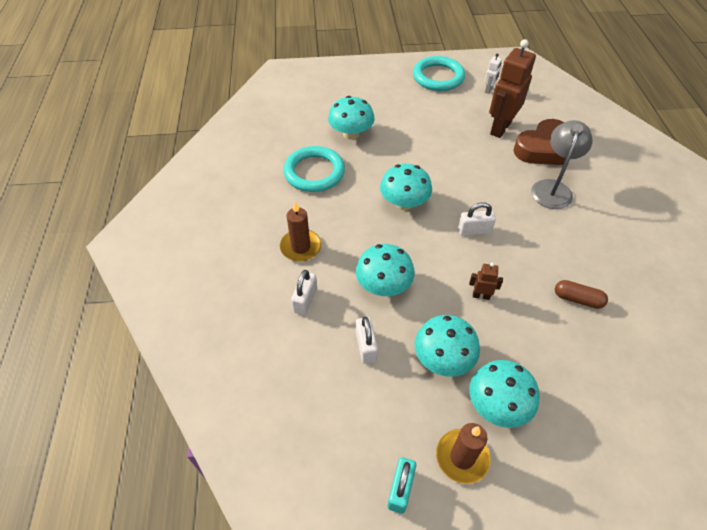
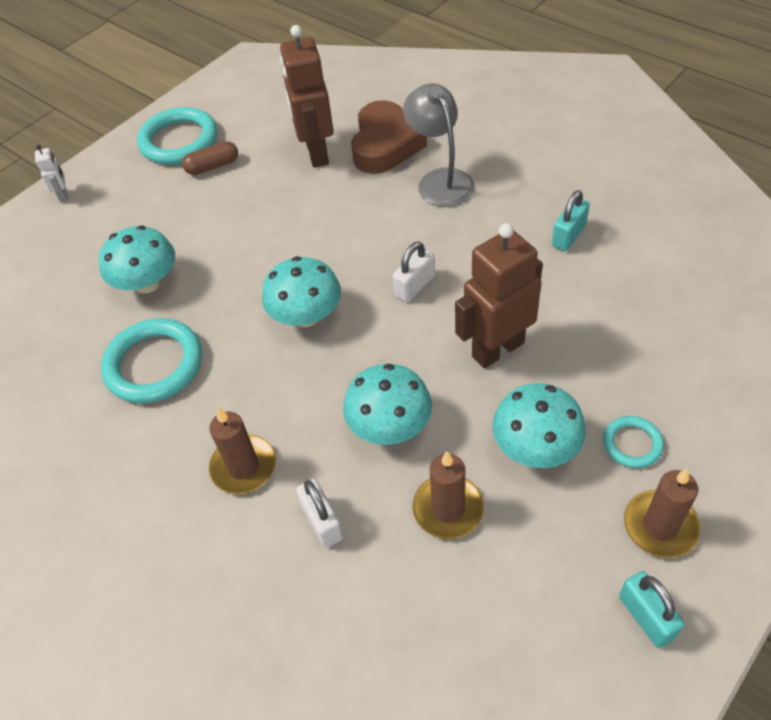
camera: 40 degrees left, 0 degrees up
(366, 346) = (448, 509): white padlock -> brown candle
(481, 296) = (497, 349): brown robot -> brown robot, size x2.22
(489, 90) = (256, 118): white robot -> white robot (63, 195)
(497, 405) = (632, 444): turquoise mushroom -> turquoise ring
(577, 299) = (584, 276): brown capsule -> brown capsule (213, 166)
(594, 271) = (568, 236): none -> turquoise padlock

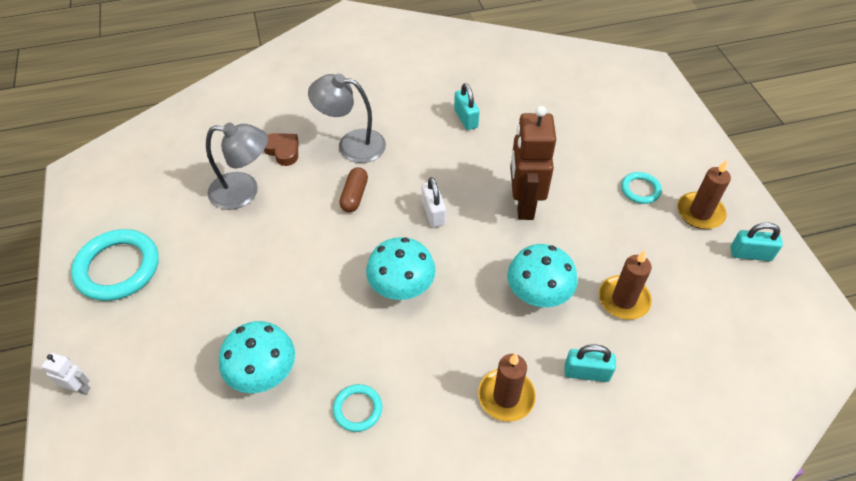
camera: 60 degrees left, 0 degrees up
(154, 364) = (357, 409): turquoise ring -> turquoise ring, size x0.52
(213, 166) = (179, 261): brown capsule -> brown capsule (354, 196)
(316, 153) = (244, 192): brown robot -> grey lamp
(322, 522) = (586, 372): white padlock -> turquoise padlock
(385, 144) = (283, 151): brown heart -> brown heart, size x0.54
(535, 447) = (610, 232): turquoise mushroom -> none

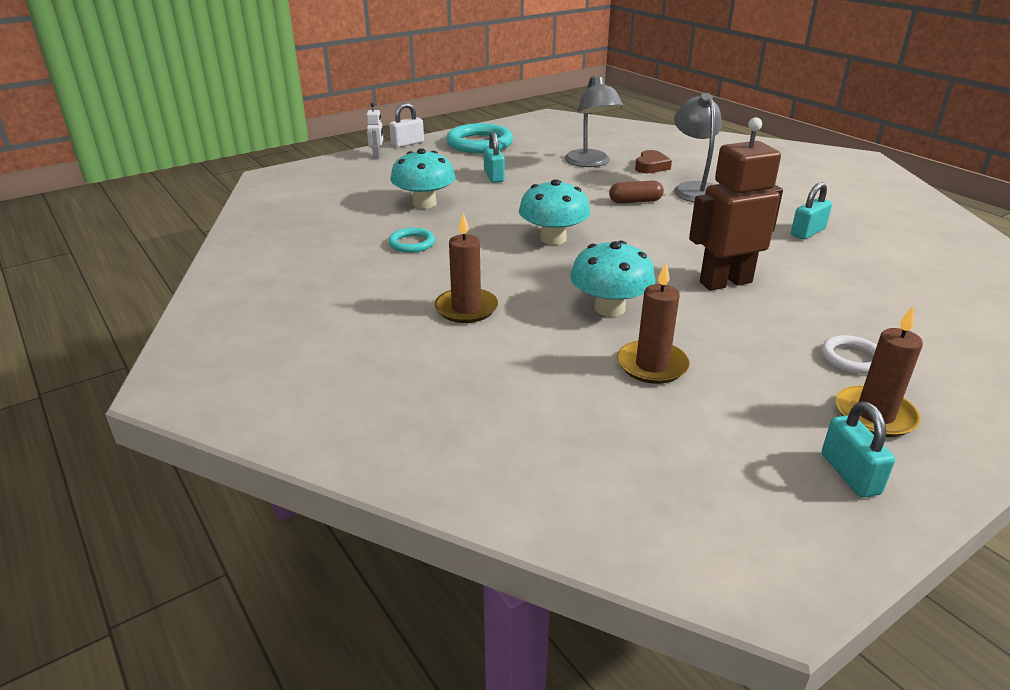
camera: 70 degrees right, 20 degrees down
(433, 213) = (656, 238): white padlock -> white padlock (407, 143)
(586, 372) = (527, 352): turquoise padlock -> turquoise padlock (494, 176)
(640, 190) = (852, 358): turquoise ring -> white ring

